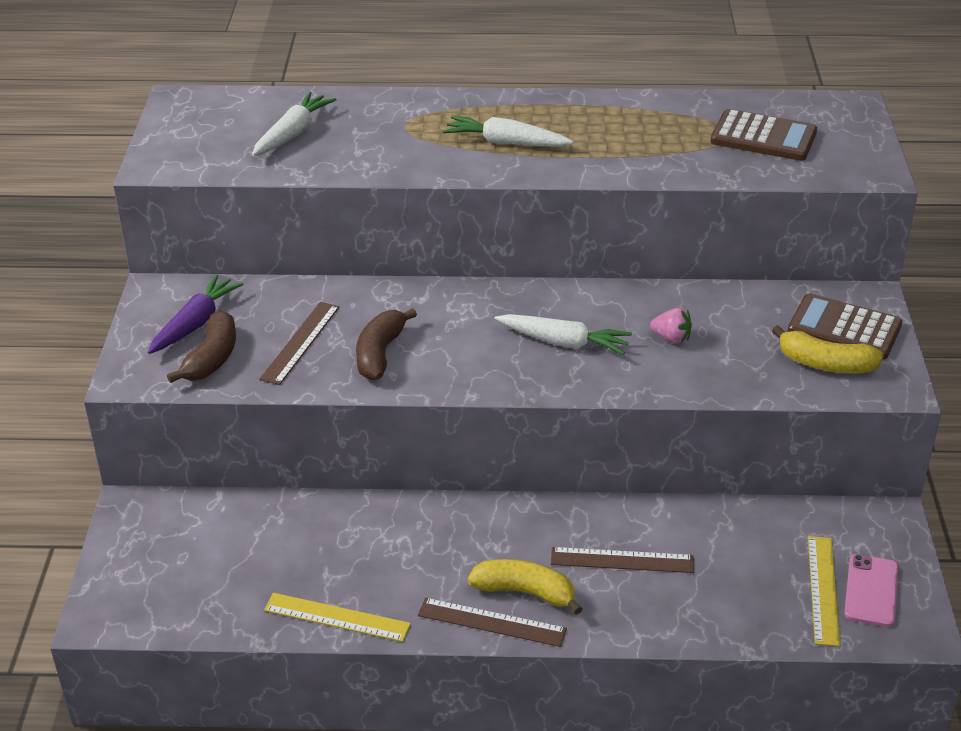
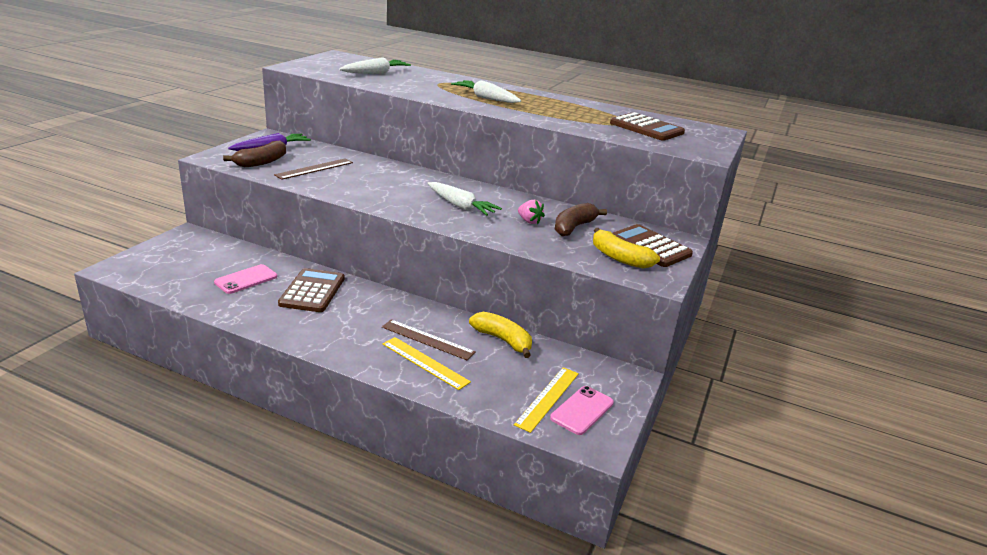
camera: 20 degrees right, 10 degrees down
(303, 558) = (246, 279): none -> pink phone
(337, 617) = (232, 309): yellow ruler -> yellow ruler (425, 362)
(380, 354) = (350, 183): brown banana -> brown banana (574, 227)
(410, 541) = (312, 291): none -> brown calculator
(491, 622) = (315, 341): brown ruler -> none
(525, 592) = (351, 334): yellow banana -> yellow banana (503, 340)

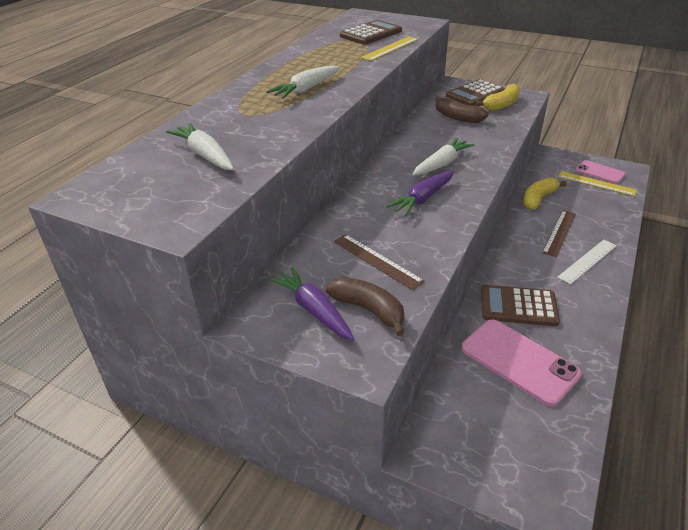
camera: 85 degrees left, 10 degrees up
(246, 279) = (519, 361): pink phone -> pink phone, size x1.67
(369, 346) = (587, 261): none -> white ruler
(397, 191) = (423, 199): none -> purple carrot
(425, 362) = (591, 232): yellow ruler -> yellow ruler (390, 48)
(529, 221) = (457, 134): pink strawberry -> none

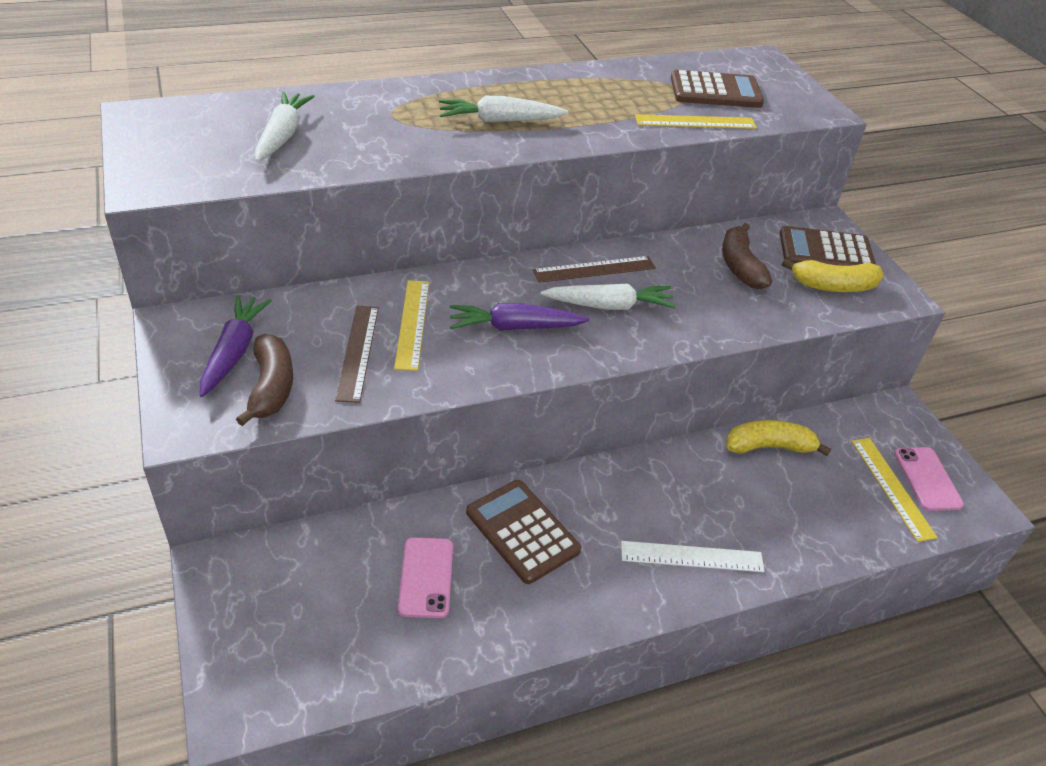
camera: 40 degrees right, 5 degrees up
(376, 230) = (412, 323): none -> yellow ruler
(519, 361) = (426, 577): pink phone -> pink phone, size x0.60
(559, 233) = (719, 501): brown ruler -> brown ruler (594, 269)

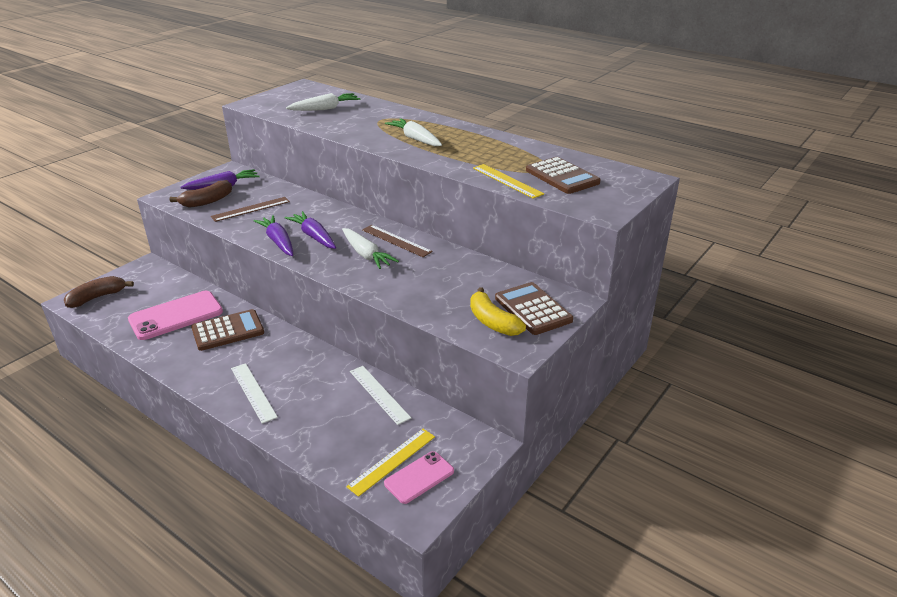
camera: 60 degrees right, 10 degrees down
(412, 323) = (286, 213): yellow ruler -> none
(426, 577) = (176, 316): pink phone -> pink phone, size x1.67
(497, 363) = (278, 242): none -> purple carrot
(522, 531) = (228, 331): brown calculator -> brown calculator turned 45 degrees clockwise
(740, 266) = (466, 283): brown banana -> brown banana (97, 297)
(769, 447) = (379, 394): yellow banana -> white ruler

